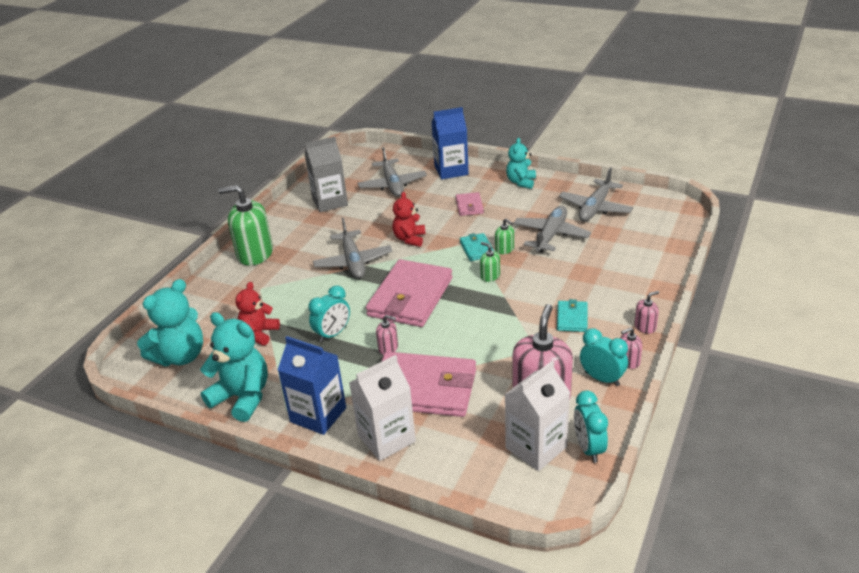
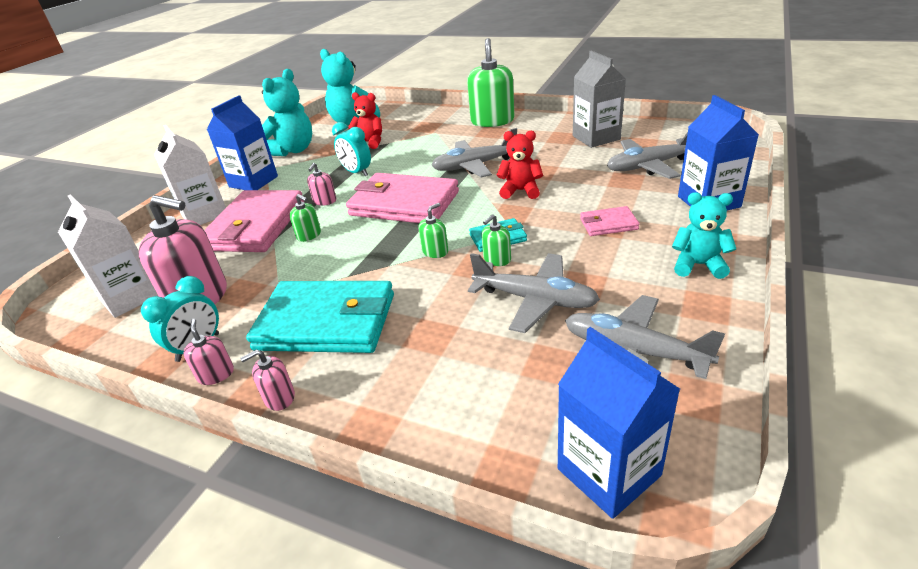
camera: 90 degrees right, 0 degrees up
(451, 347) = (309, 235): none -> green soap dispenser
(572, 318) = (326, 322): turquoise wallet -> turquoise wallet, size x2.15
(588, 448) = (100, 334): turquoise clock -> none
(645, 326) = (279, 397): pink soap dispenser -> pink soap dispenser turned 90 degrees clockwise
(673, 220) = (608, 472): none -> blue carton

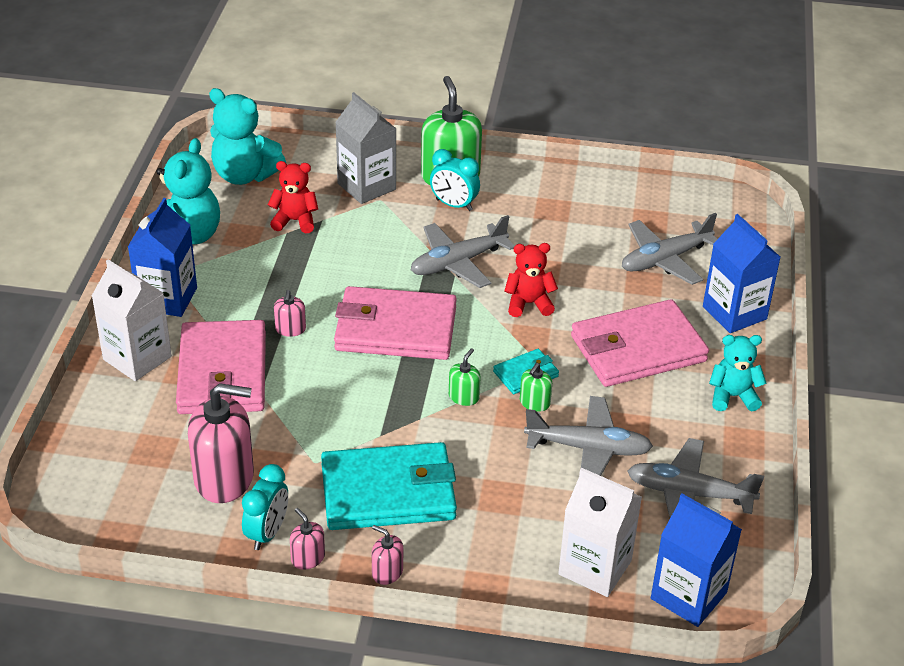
camera: 20 degrees left, 5 degrees up
(130, 297) = (136, 483): white carton -> white carton (595, 567)
(279, 397) = (387, 572): pink soap dispenser -> pink soap dispenser turned 75 degrees clockwise
(309, 235) = (302, 383): green soap dispenser -> none
(357, 172) = (306, 278): turquoise clock -> turquoise clock (454, 205)
(596, 138) = (594, 210): grey carton -> grey carton (366, 186)
(608, 224) = (637, 349): pink wallet -> pink wallet, size x2.15

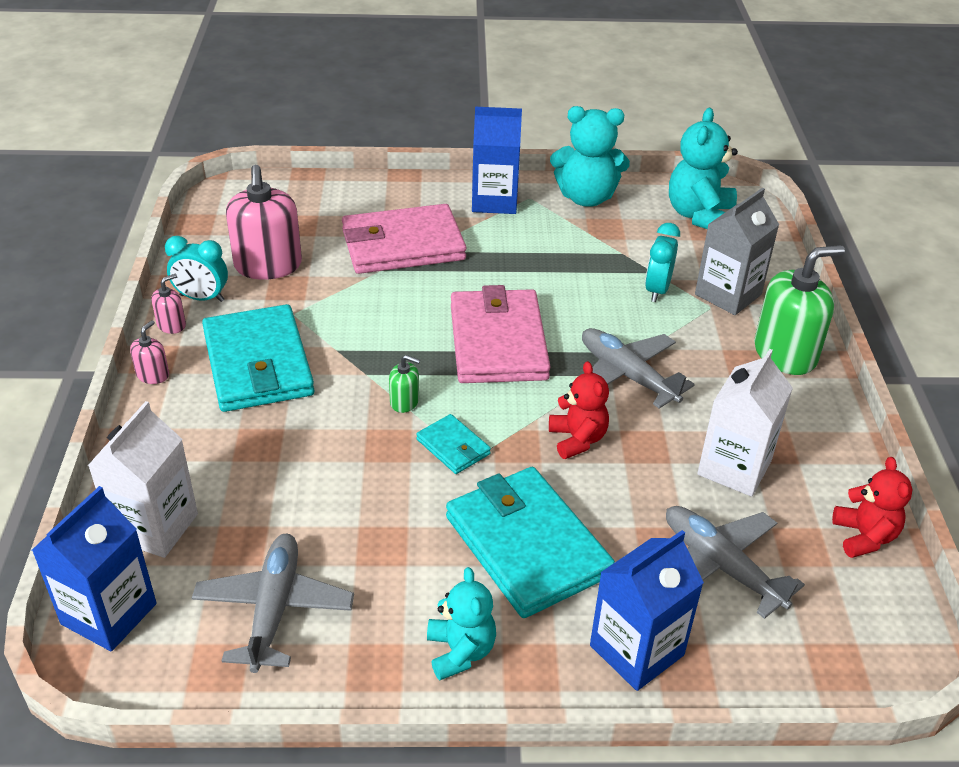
camera: 80 degrees right, 0 degrees up
(137, 358) = (410, 198): white carton -> white carton (734, 468)
(290, 329) = (475, 275): pink soap dispenser -> none
(295, 221) = (643, 255): red teddy bear -> red teddy bear (864, 536)
(454, 205) = (731, 362): turquoise clock -> turquoise clock (657, 290)
(534, 403) = (407, 458): green soap dispenser -> none
(588, 448) = (339, 510): grey plane -> none
(637, 349) = (526, 546): pink wallet -> turquoise wallet

